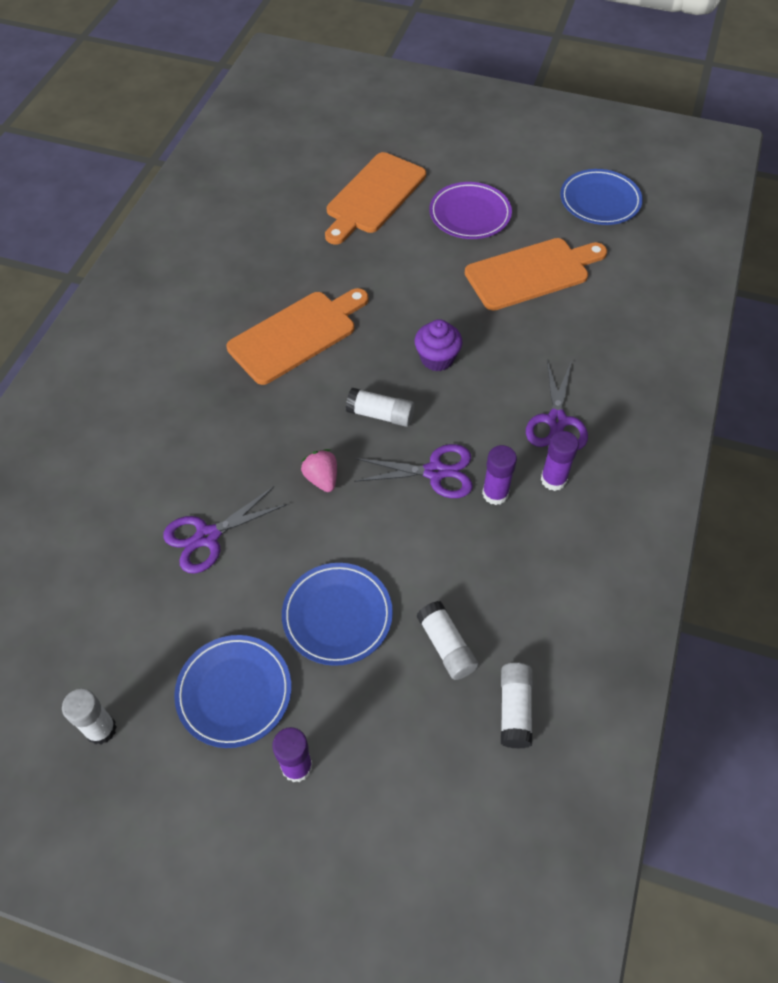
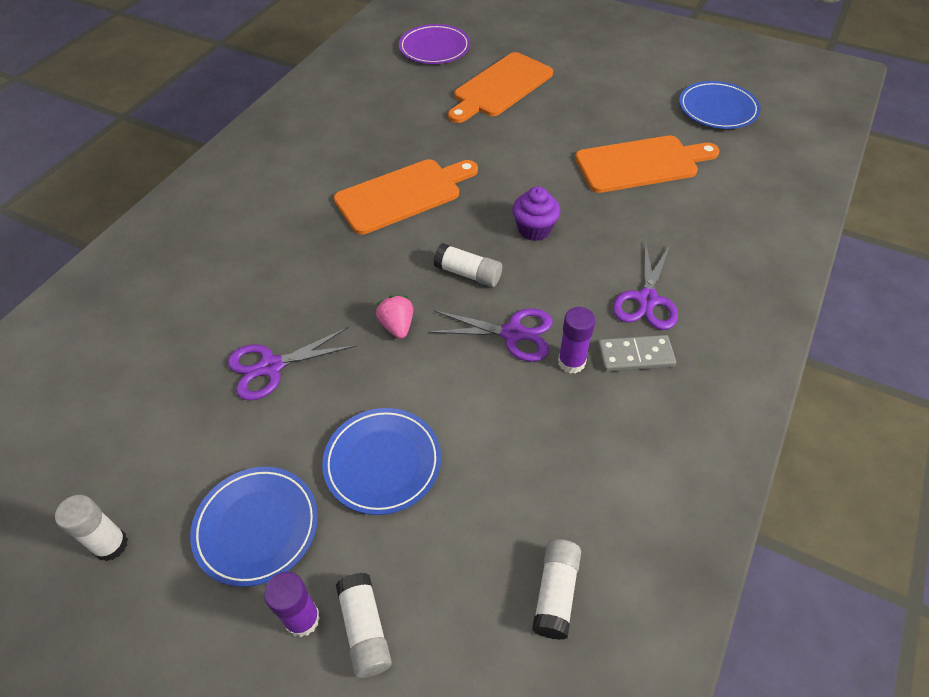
camera: 10 degrees right, 5 degrees down
(446, 646) = (492, 511): white glue stick -> white glue stick (365, 629)
(470, 214) = (589, 109): purple plate -> purple plate (434, 48)
(553, 479) = (635, 356): purple glue stick -> grey domino

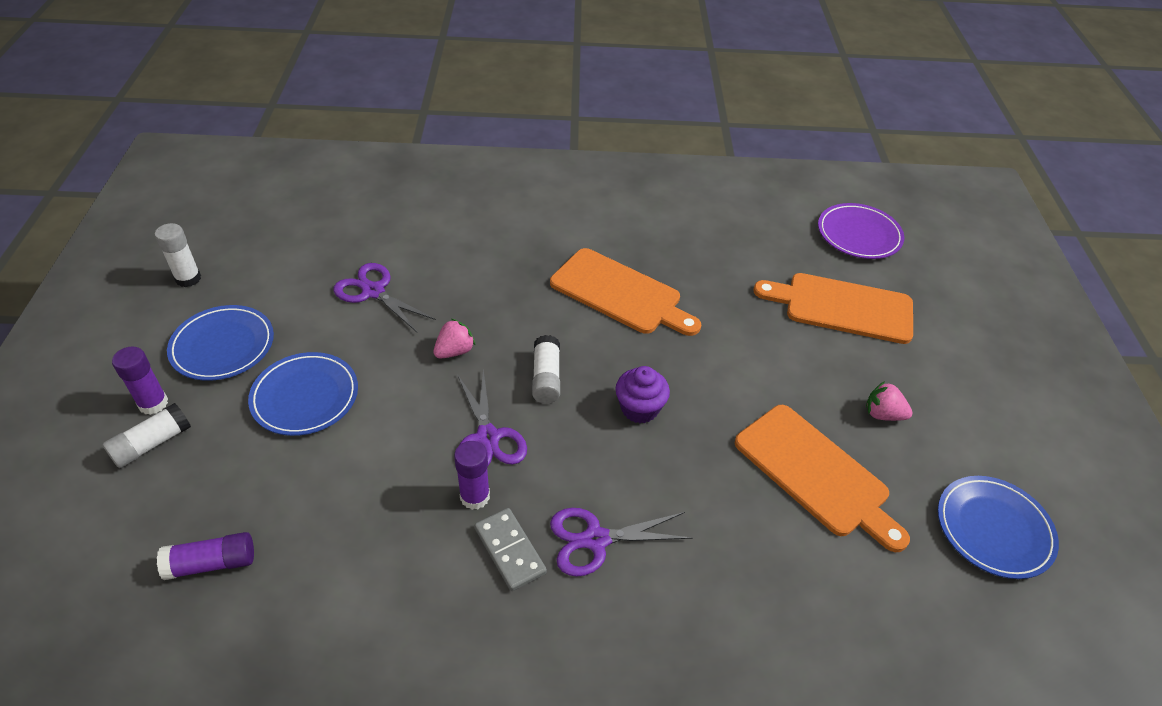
camera: 60 degrees right, 5 degrees down
(555, 593) = (212, 563): white glue stick -> purple glue stick
(607, 112) = (883, 414): none -> pink strawberry

